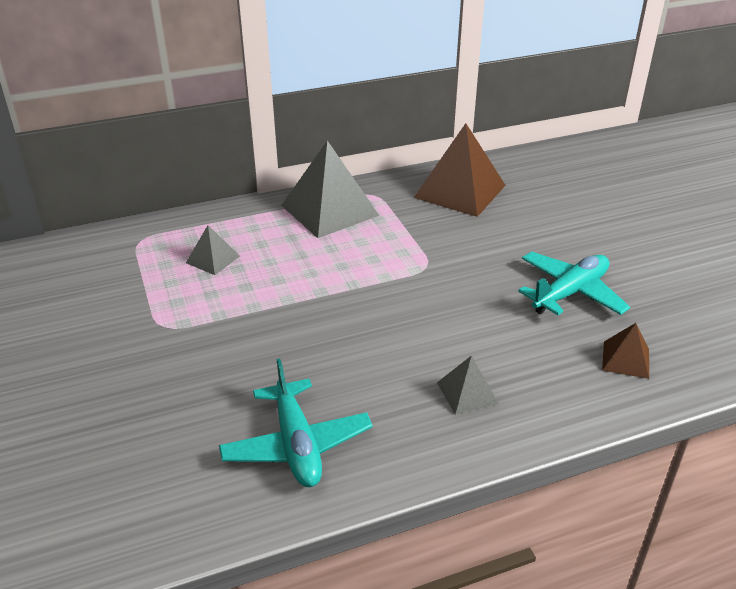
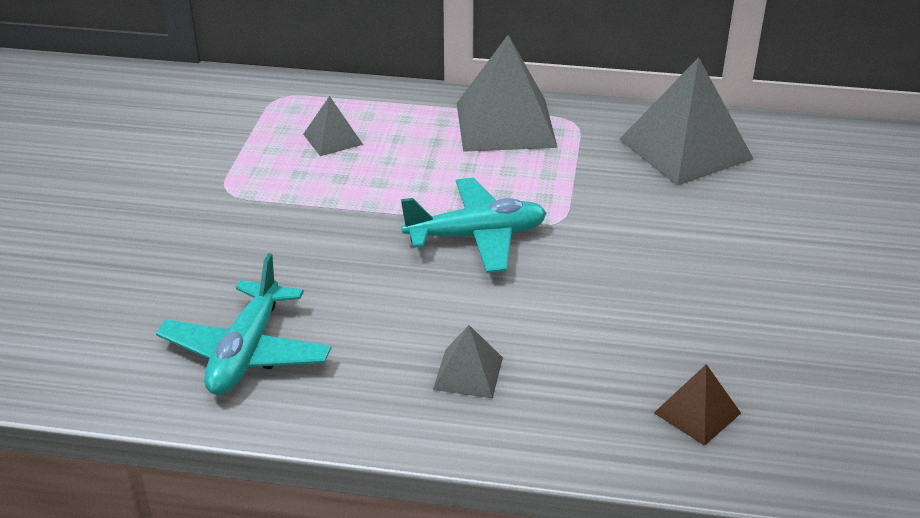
camera: 30 degrees right, 0 degrees up
(460, 191) = (685, 149): brown pyramid -> grey pyramid
(570, 293) = (706, 312): turquoise plane -> turquoise plane (477, 236)

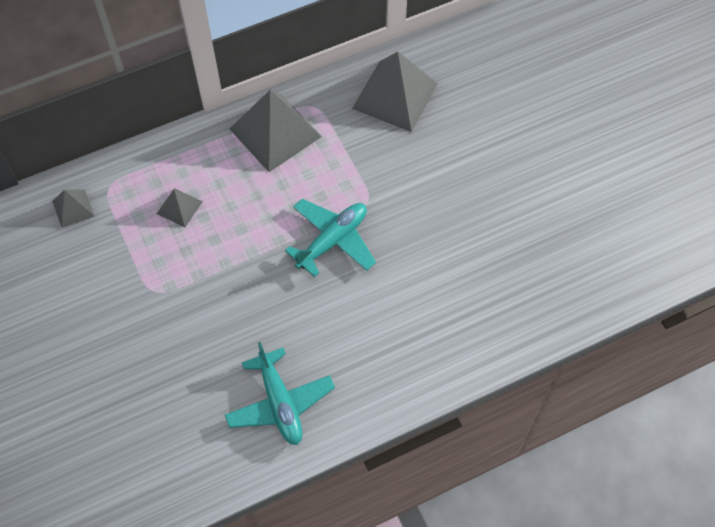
camera: 35 degrees left, 25 degrees up
(468, 373) = (404, 343): grey pyramid -> grey pyramid (73, 208)
(697, 413) = (528, 298): brown pyramid -> none

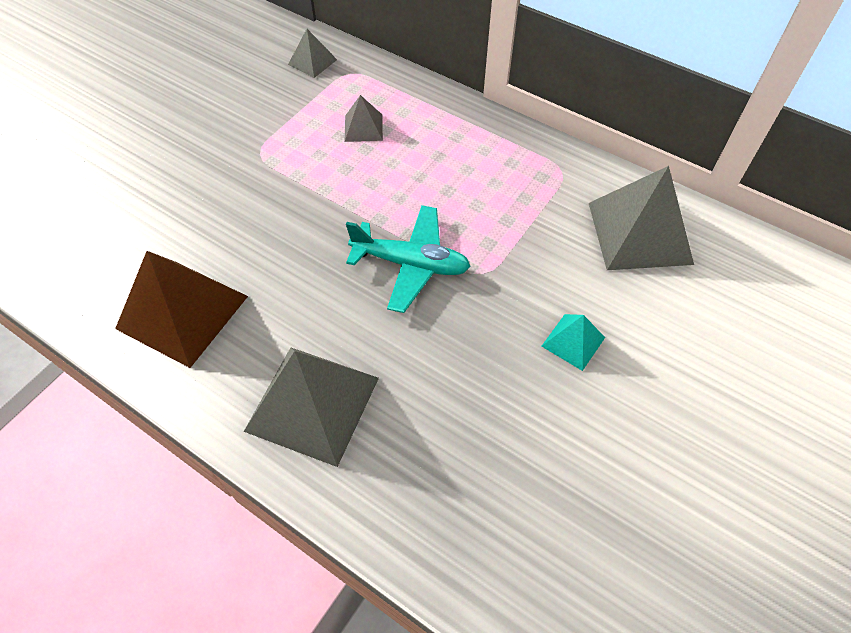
camera: 60 degrees right, 5 degrees down
(275, 132) = (504, 156): grey pyramid -> grey pyramid (312, 404)
(280, 403) = (182, 312): turquoise plane -> brown pyramid
(450, 182) = (573, 341): none -> turquoise pyramid

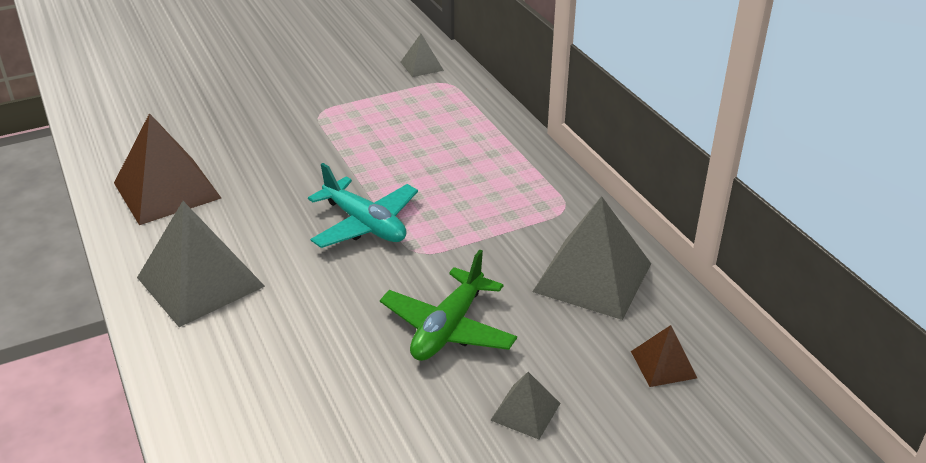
camera: 30 degrees right, 20 degrees down
(363, 127) = (419, 122): grey pyramid -> grey pyramid (525, 411)
(573, 341) = (448, 328): turquoise pyramid -> green plane
(755, 293) = (663, 364): none -> brown pyramid

